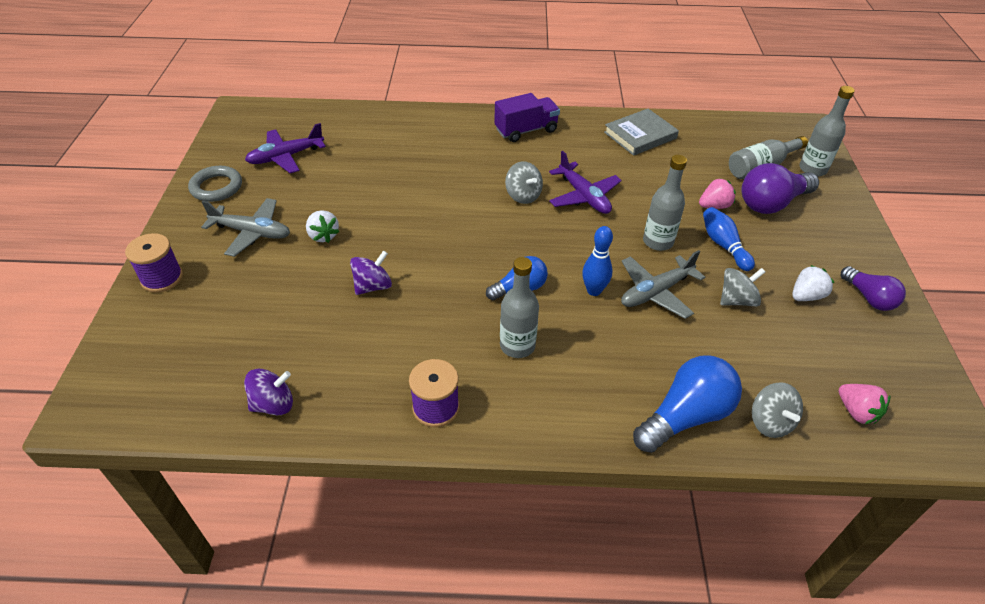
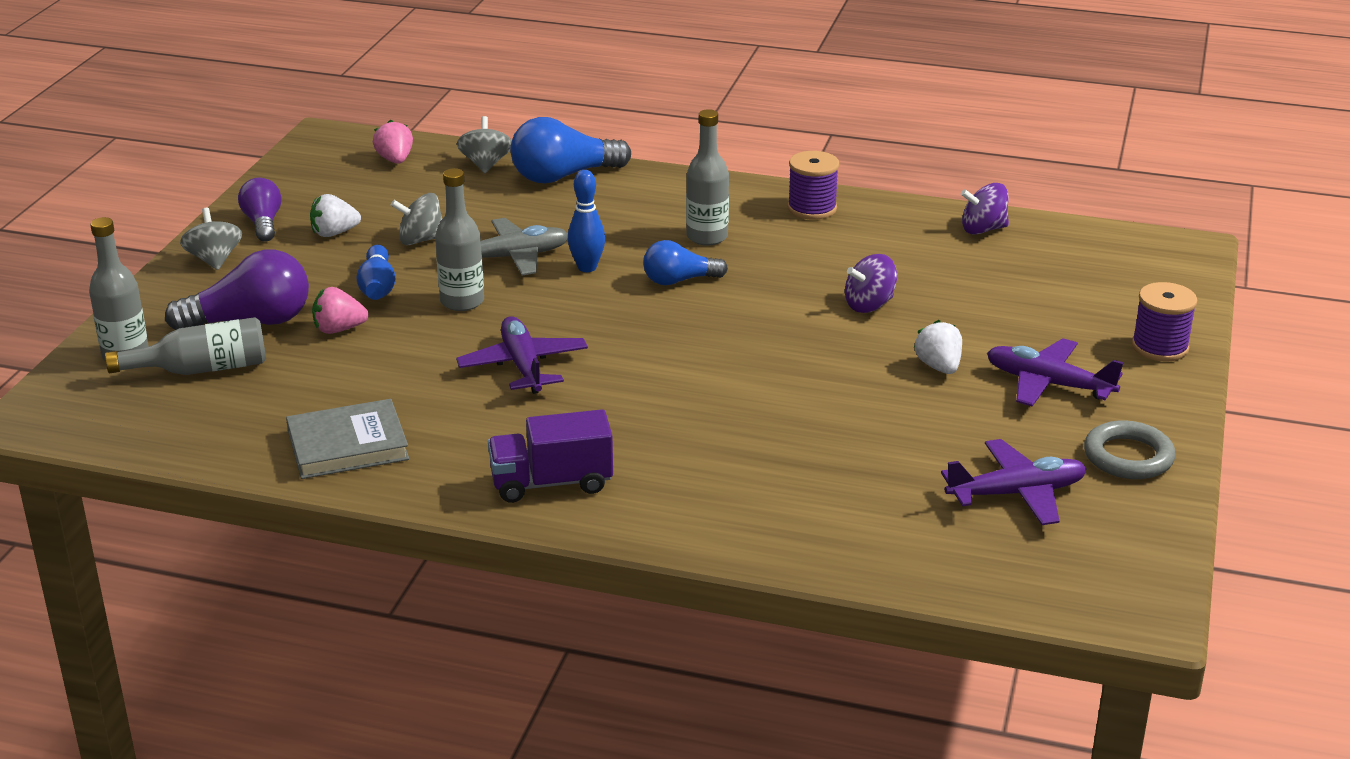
camera: 165 degrees left, 15 degrees down
(252, 233) = (1048, 384): grey plane -> purple plane
(523, 195) = (617, 379): grey spinning top -> grey spinning top (214, 260)

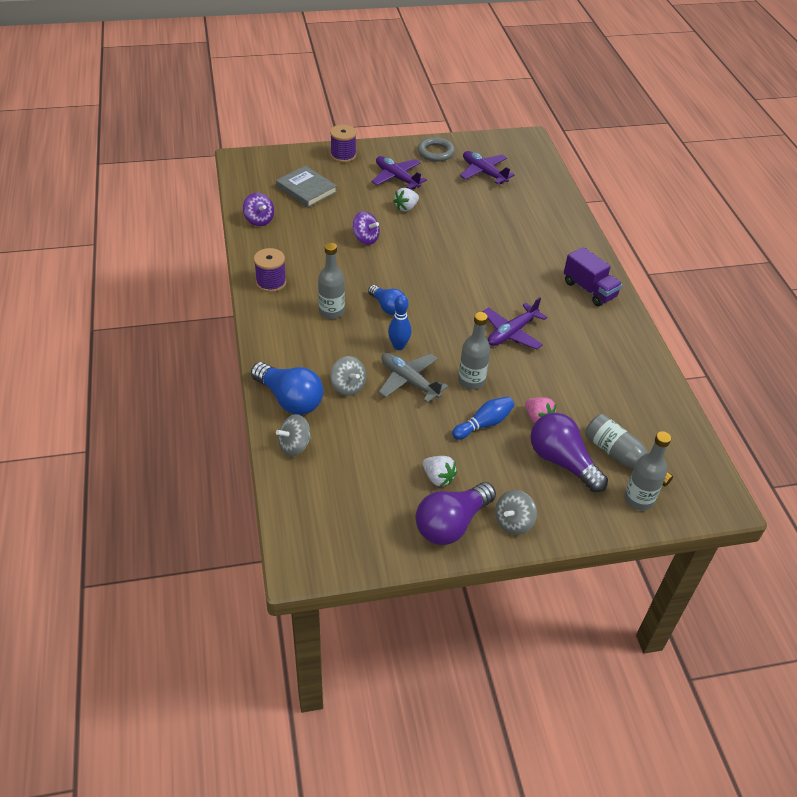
camera: 120 degrees left, 15 degrees up
(263, 223) = (451, 524): purple light bulb -> purple light bulb, size x1.61
(348, 445) = (625, 365): grey book -> grey book (306, 189)
(395, 160) = (316, 499): pink strawberry -> none
(420, 240) = (417, 431): grey spinning top -> grey spinning top (348, 386)
(1048, 384) = (397, 178): purple plane -> purple plane turned 135 degrees clockwise

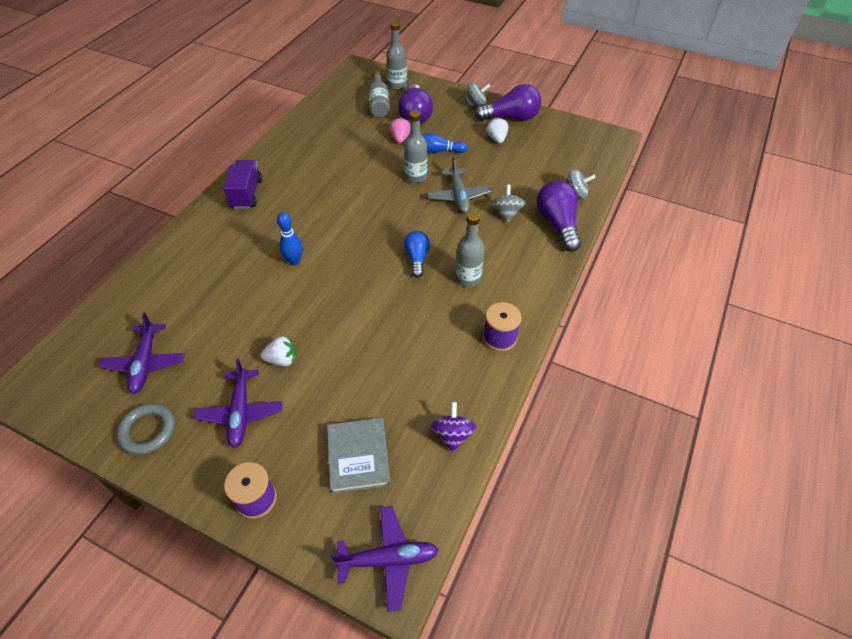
camera: 140 degrees left, 5 degrees up
(290, 399) = (557, 224): blue light bulb -> purple light bulb
(365, 238) = (364, 341): purple spinning top -> none
(398, 346) = (441, 223): blue bowling pin -> blue bowling pin (294, 261)
(511, 333) = (347, 192): purple plane -> purple plane (388, 559)

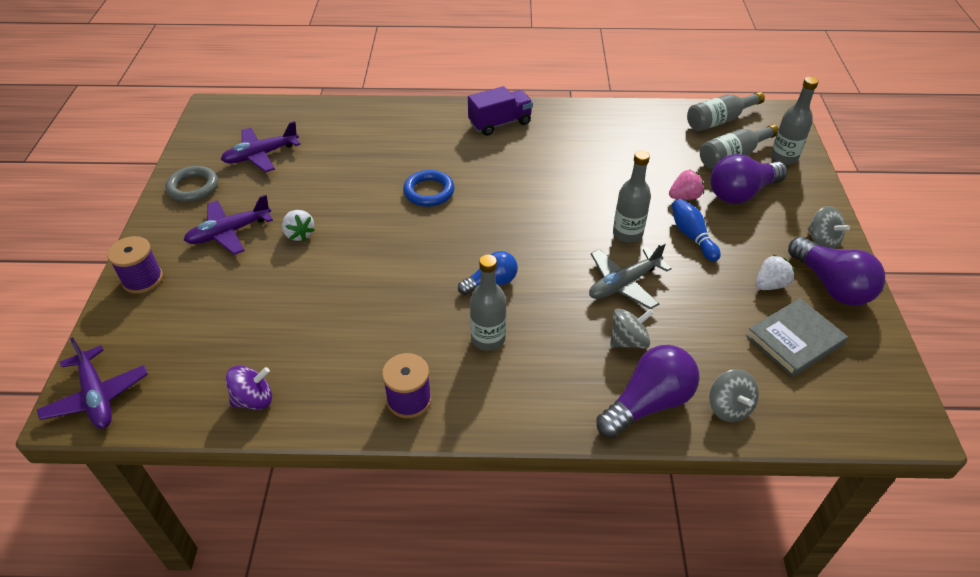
camera: 65 degrees right, 5 degrees down
(294, 261) = (429, 192): blue bowling pin -> blue ring
(340, 93) = (719, 120): none -> grey bottle
(358, 457) = (204, 332): grey book -> grey book (794, 340)

